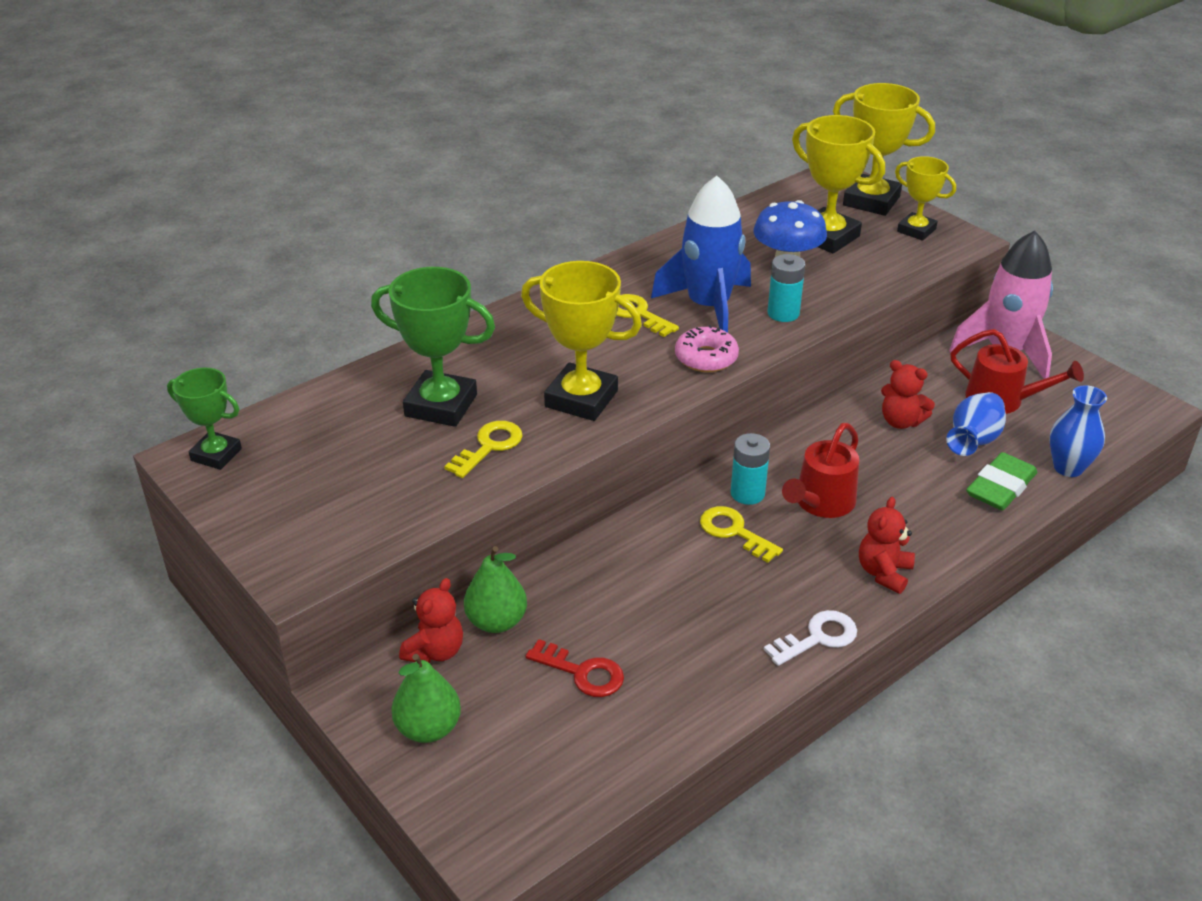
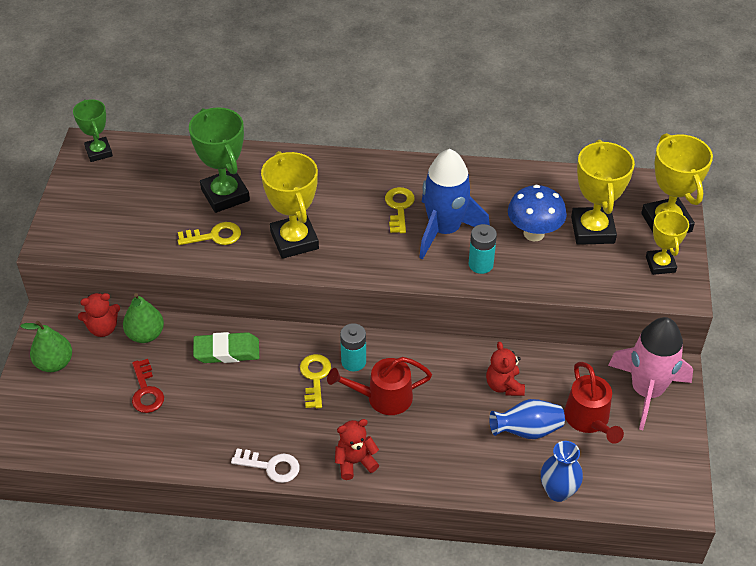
camera: 45 degrees right, 10 degrees up
(706, 358) = (393, 262): pink donut -> none
(1000, 487) = (497, 470): green eraser -> green eraser (226, 351)

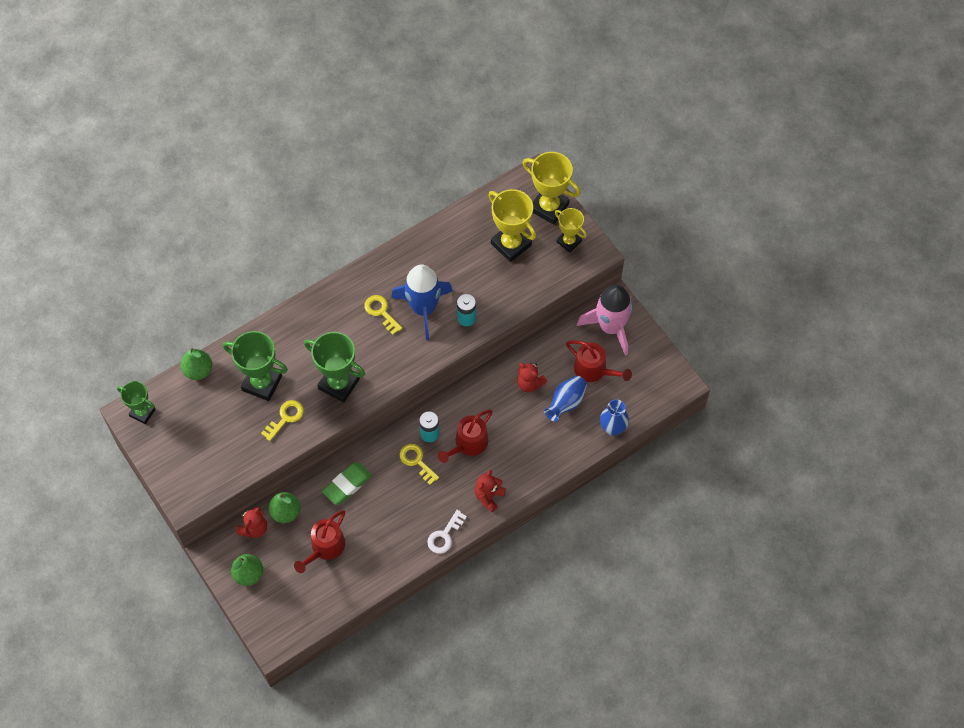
camera: 40 degrees left, 15 degrees up
(146, 391) = (325, 548): red key -> red watering can
(182, 150) = (198, 370): none -> green pear
(271, 466) = (444, 535): white key -> white key turned 150 degrees clockwise
(294, 240) = (339, 384): yellow trophy -> green trophy
(534, 233) = (478, 272): blue mushroom -> none

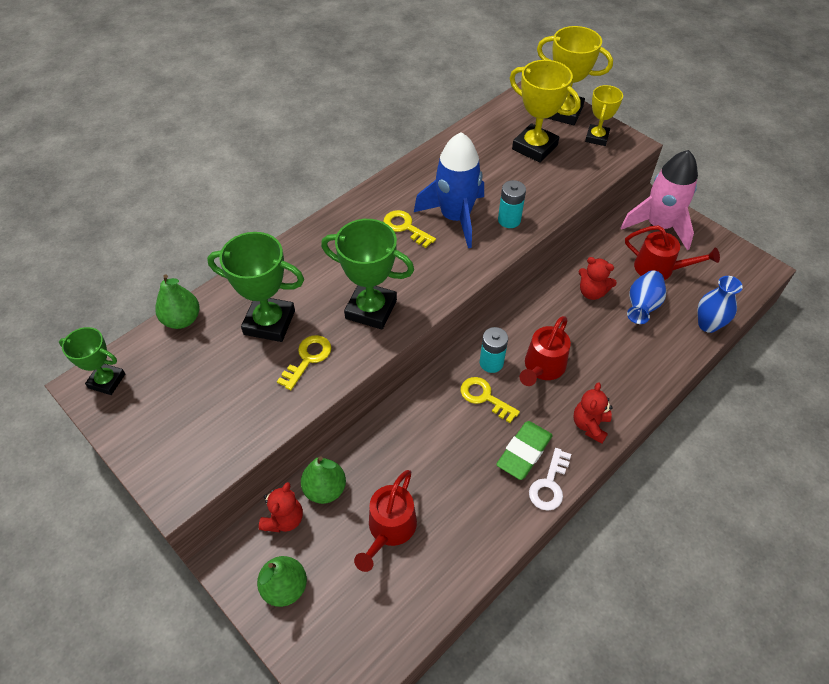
camera: 10 degrees left, 10 degrees down
(347, 485) = (402, 440): green eraser -> green eraser (524, 452)
(569, 241) = (597, 137): yellow trophy -> yellow trophy turned 75 degrees clockwise

